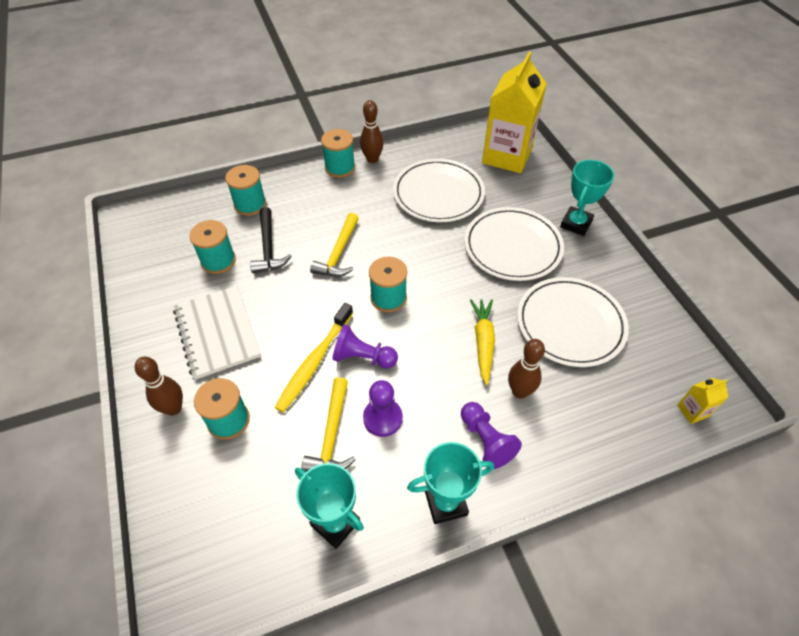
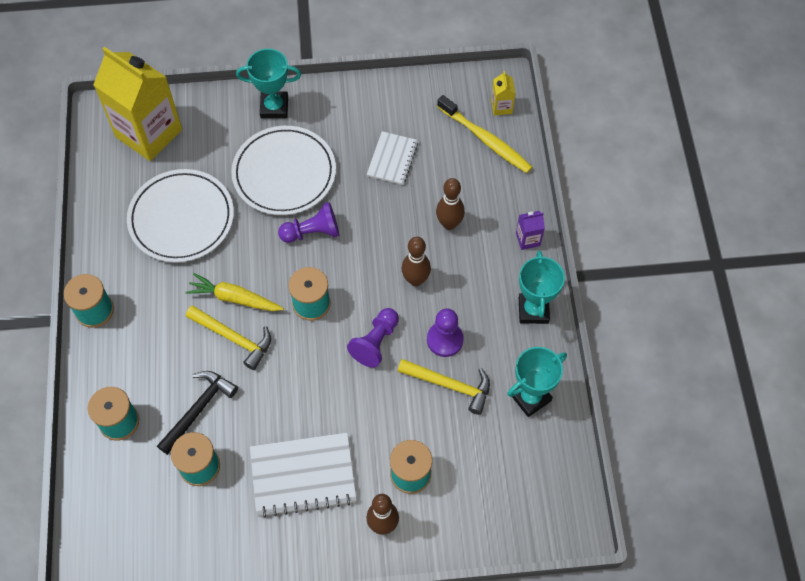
camera: 75 degrees left, 10 degrees up
(268, 247) = (198, 409): black hammer -> black hammer turned 60 degrees counterclockwise
(314, 362) = (367, 387): yellow toothbrush -> yellow toothbrush (486, 140)
(372, 159) = (94, 272): brown bowling pin -> brown bowling pin (415, 280)
(483, 342) = (390, 236): yellow carrot -> yellow carrot (234, 298)
(486, 440) = (487, 264): purple pawn -> purple pawn (312, 232)
(535, 477) = (528, 239): none -> purple carton
(570, 324) = (392, 159): white plate -> white notebook
(576, 224) = (274, 107): turquoise trophy -> turquoise trophy turned 45 degrees counterclockwise

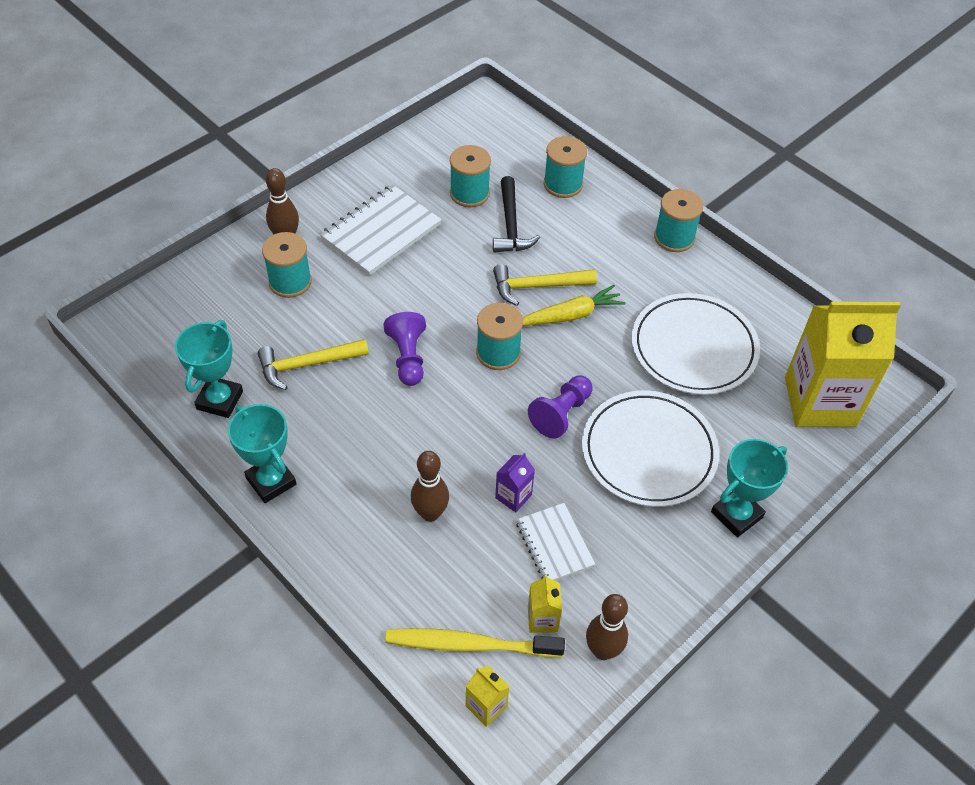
camera: 140 degrees right, 10 degrees down
(415, 280) = (417, 435): brown bowling pin -> brown bowling pin (602, 650)
(435, 127) = (542, 619): none -> yellow carton
(445, 340) = (343, 399): purple pawn -> none
(528, 239) = (329, 553): purple carton -> purple carton (513, 496)

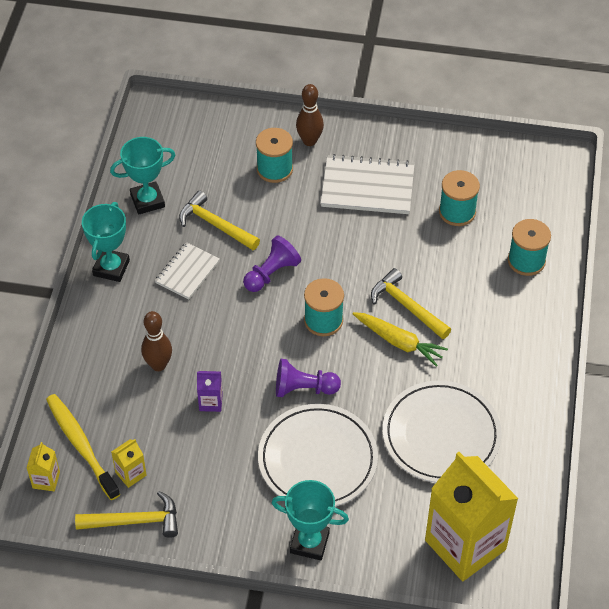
camera: 55 degrees right, 0 degrees up
(511, 224) = (451, 255): black hammer -> none
(554, 544) = (193, 447): white notebook -> white notebook (187, 272)
(602, 650) = (134, 521): brown bowling pin -> yellow hammer
(674, 237) = (543, 362): turquoise spool -> none

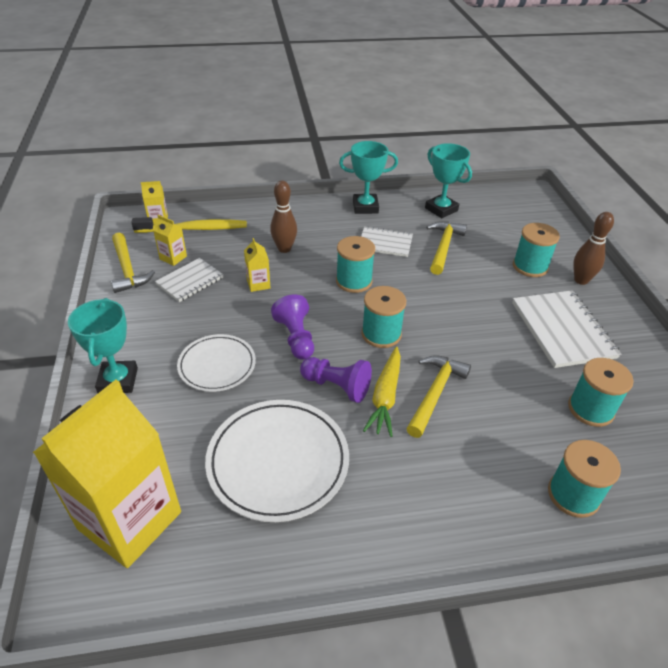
camera: 70 degrees right, 10 degrees down
(81, 445) = (194, 229): yellow toothbrush -> yellow toothbrush turned 45 degrees clockwise
(180, 463) = (190, 281): none -> white notebook
(210, 402) = (258, 284): purple carton -> yellow carton
(239, 318) = (354, 281): none -> turquoise spool
(271, 273) = (414, 289): purple pawn -> purple pawn (336, 386)
(317, 459) = (217, 365): white plate -> white plate, size x0.63

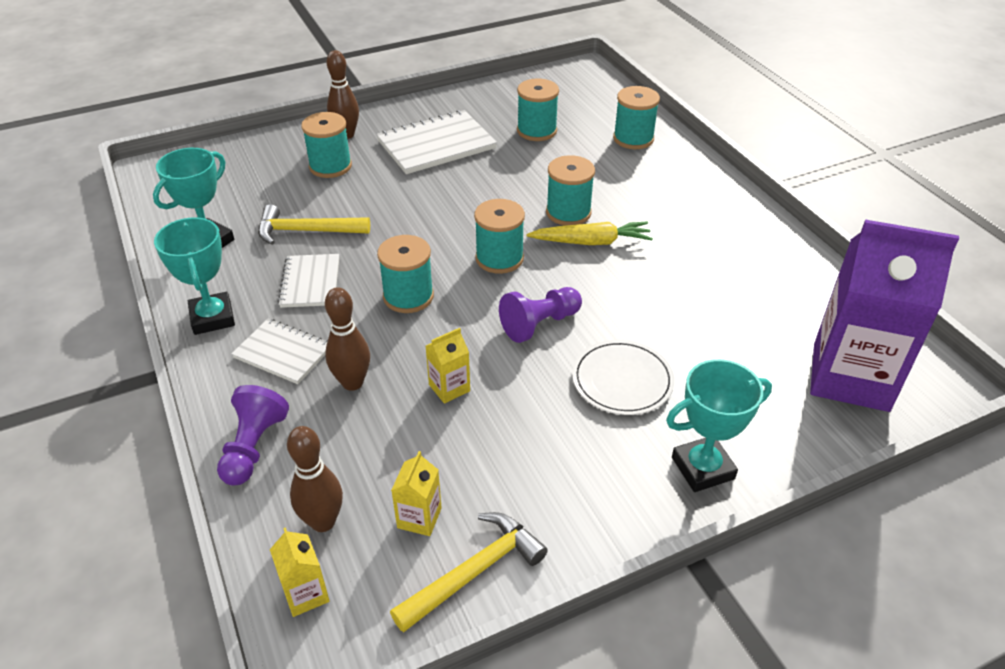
camera: 105 degrees left, 0 degrees up
(130, 520) = (850, 377): yellow carton -> purple carton
(190, 281) = (472, 470): white notebook -> white notebook (283, 353)
(194, 229) = (323, 521): yellow toothbrush -> brown bowling pin
(278, 461) = (715, 296): white plate -> none
(336, 386) = (597, 276): purple pawn -> purple pawn (253, 447)
(434, 393) = (568, 212): yellow hammer -> turquoise spool

